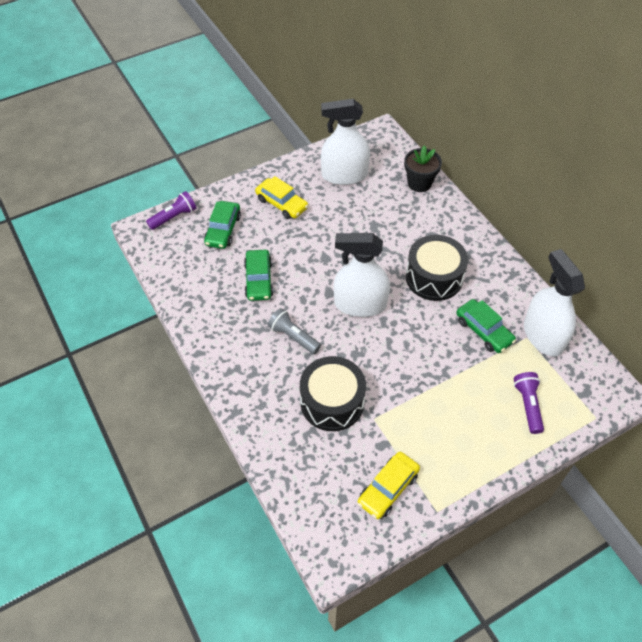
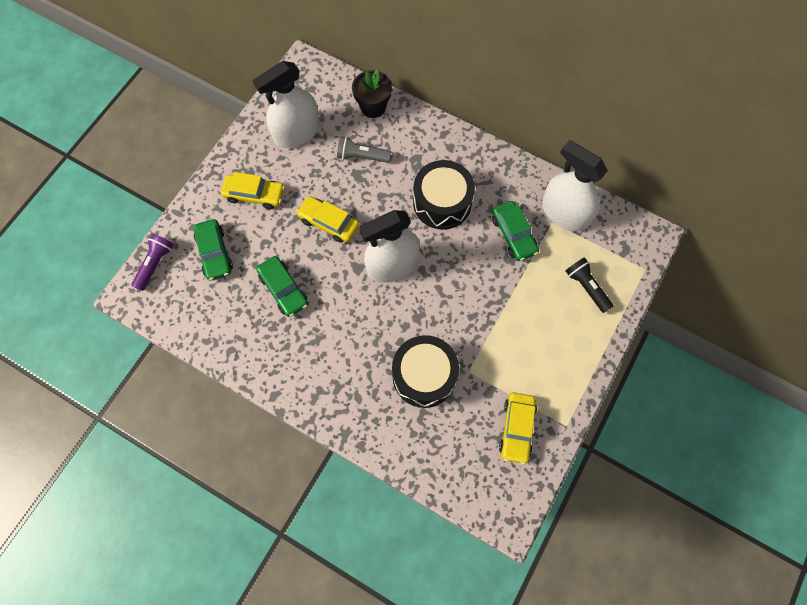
camera: 30 degrees left, 15 degrees up
(293, 337) = (351, 331): grey flashlight -> grey flashlight (361, 156)
(327, 249) = (329, 223): none -> yellow car
(483, 330) = (513, 234): green car -> green car turned 45 degrees clockwise
(527, 405) = (586, 287): purple flashlight -> black flashlight

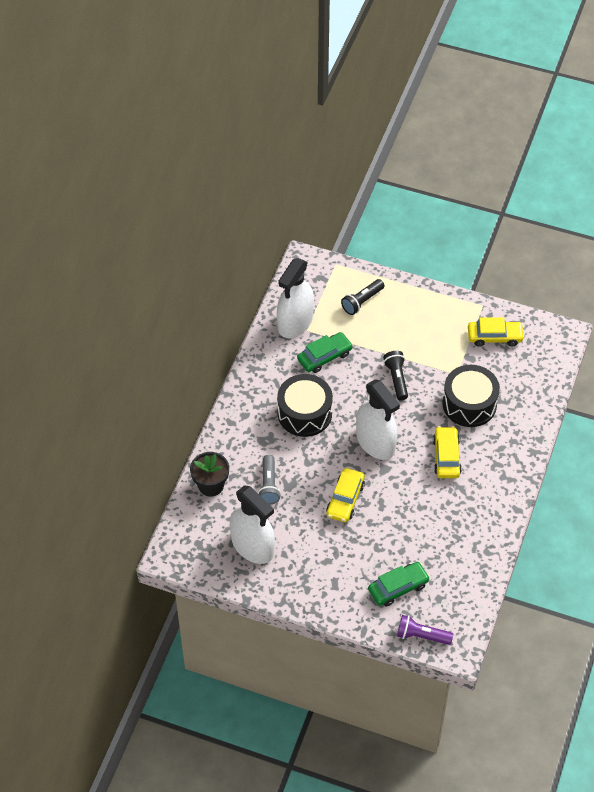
camera: 100 degrees left, 15 degrees down
(254, 194) = (329, 567): yellow car -> yellow car (446, 457)
(283, 289) = (420, 522): green car -> none
(472, 303) = (396, 379): none -> black flashlight

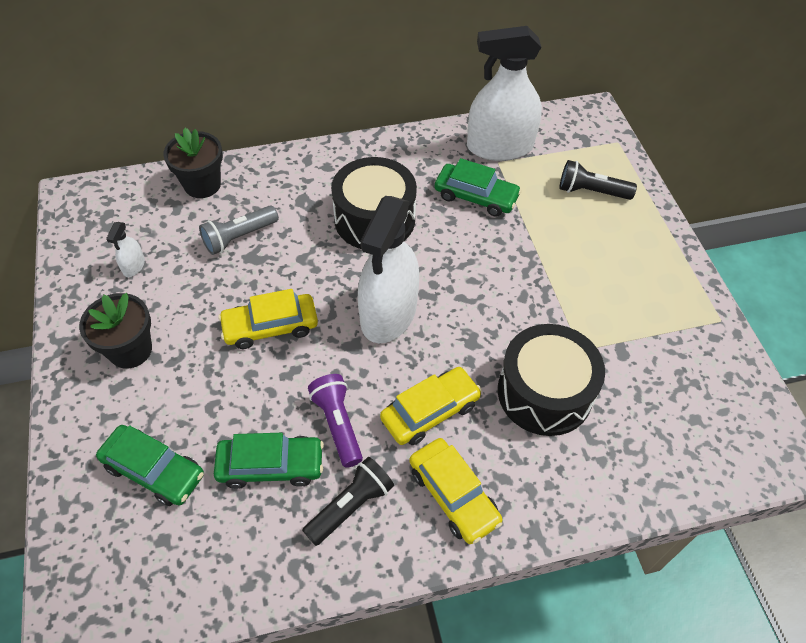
camera: 55 degrees right, 0 degrees up
(252, 546) = (134, 266): white spray bottle -> white spray bottle, size x0.40
(314, 570) = (130, 350): none -> black flower pot
(396, 379) = (509, 285): black flashlight -> black flashlight (350, 506)
(421, 636) = (77, 553): purple flashlight -> purple flashlight (338, 424)
(430, 537) = (271, 466): none -> green car
(494, 337) = (686, 363): yellow car -> yellow car (453, 495)

